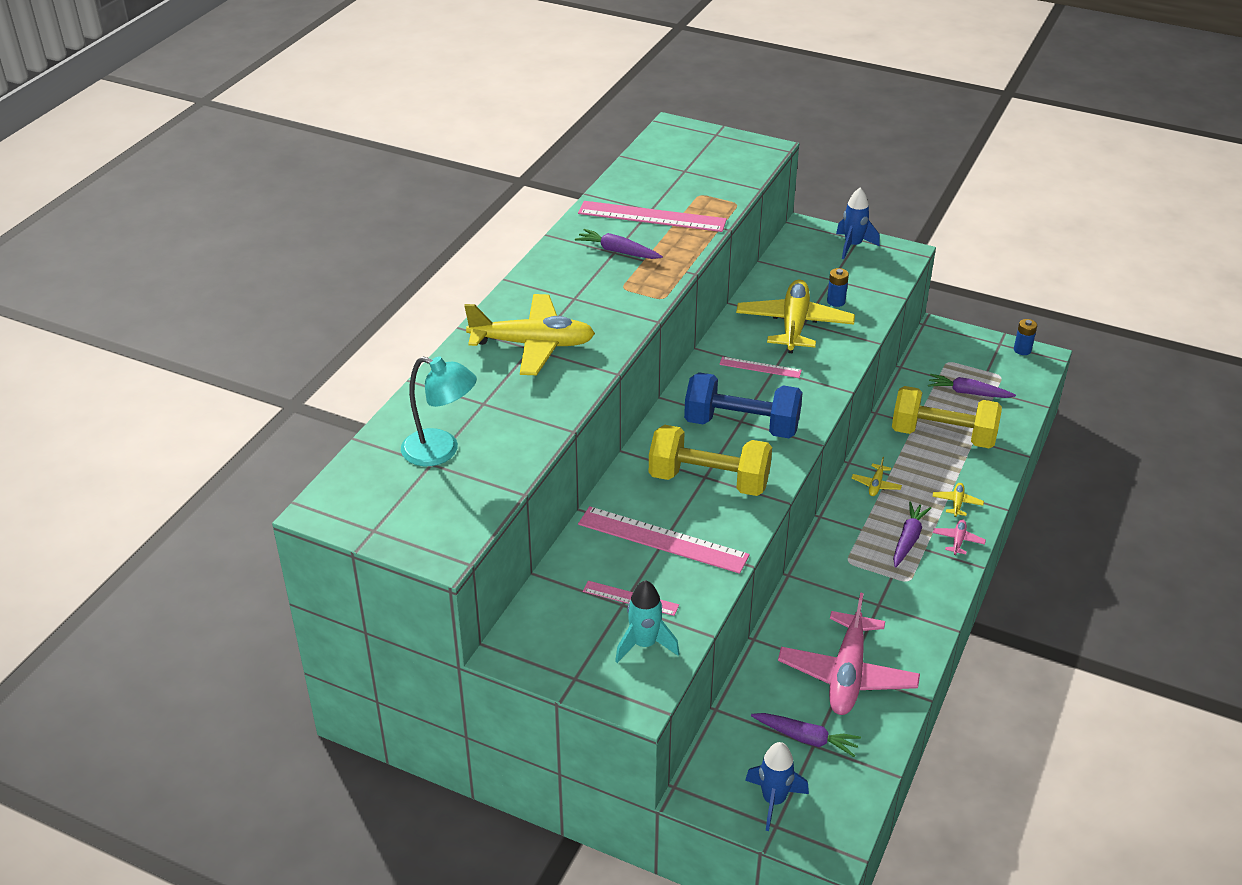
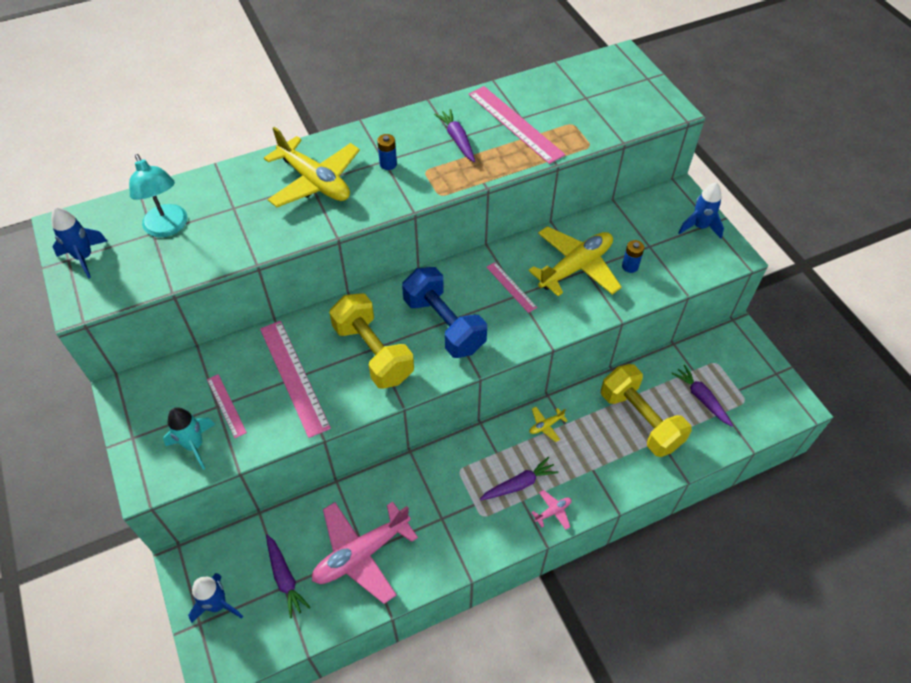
camera: 40 degrees right, 15 degrees up
(389, 519) = (84, 258): none -> blue rocket
(957, 503) = (587, 481): yellow plane -> none
(1022, 350) = (789, 390): blue battery -> blue battery (388, 164)

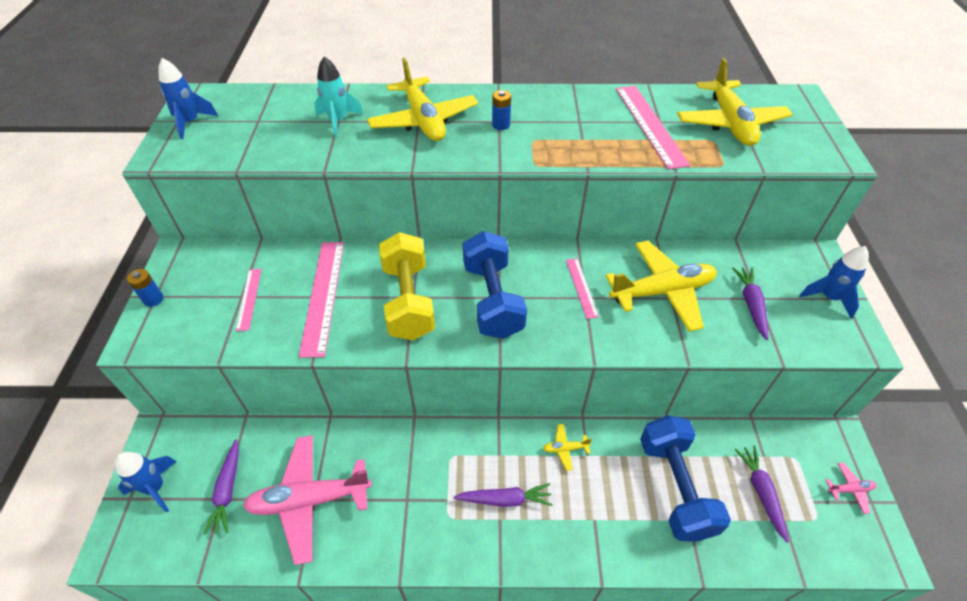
camera: 25 degrees right, 5 degrees down
(168, 228) = (273, 120): turquoise lamp -> none
(194, 445) = (198, 323): turquoise rocket -> turquoise rocket (338, 121)
(457, 139) = (582, 123): purple carrot -> purple carrot (751, 305)
(553, 511) = (526, 547): pink plane -> pink plane (849, 489)
(578, 102) = (729, 123): none -> yellow plane
(630, 266) = (725, 311): blue battery -> blue battery (153, 299)
(640, 420) = (675, 487): yellow dumbbell -> blue dumbbell

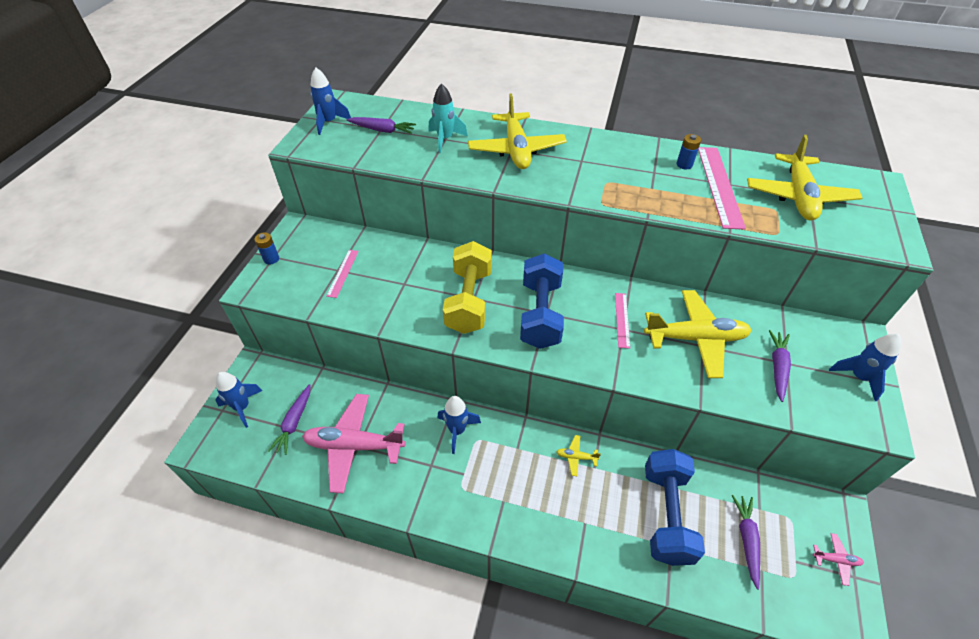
camera: 15 degrees right, 0 degrees up
(323, 295) = (401, 282): pink ruler -> none
(426, 452) = (457, 430): none -> blue rocket
(501, 125) = (582, 164): blue battery -> blue battery (684, 164)
(505, 499) = (512, 486): purple carrot -> purple carrot (382, 130)

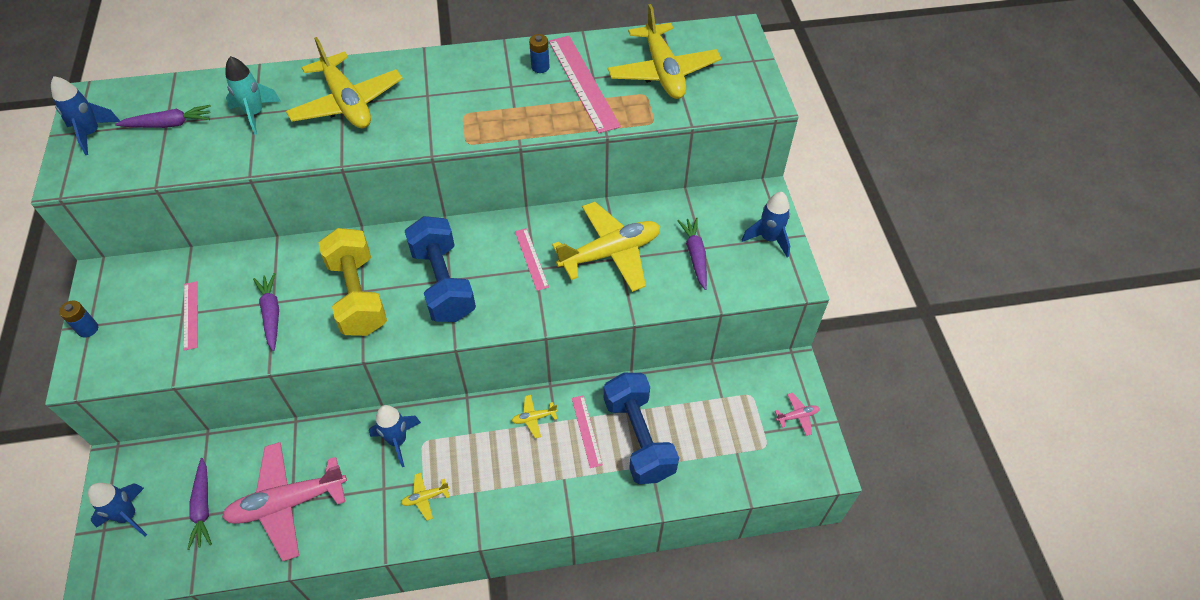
camera: 25 degrees left, 5 degrees up
(461, 488) = (425, 497): none -> yellow plane
(619, 487) = (586, 431): none -> pink ruler
(746, 540) = (717, 431): purple carrot -> purple carrot (271, 314)

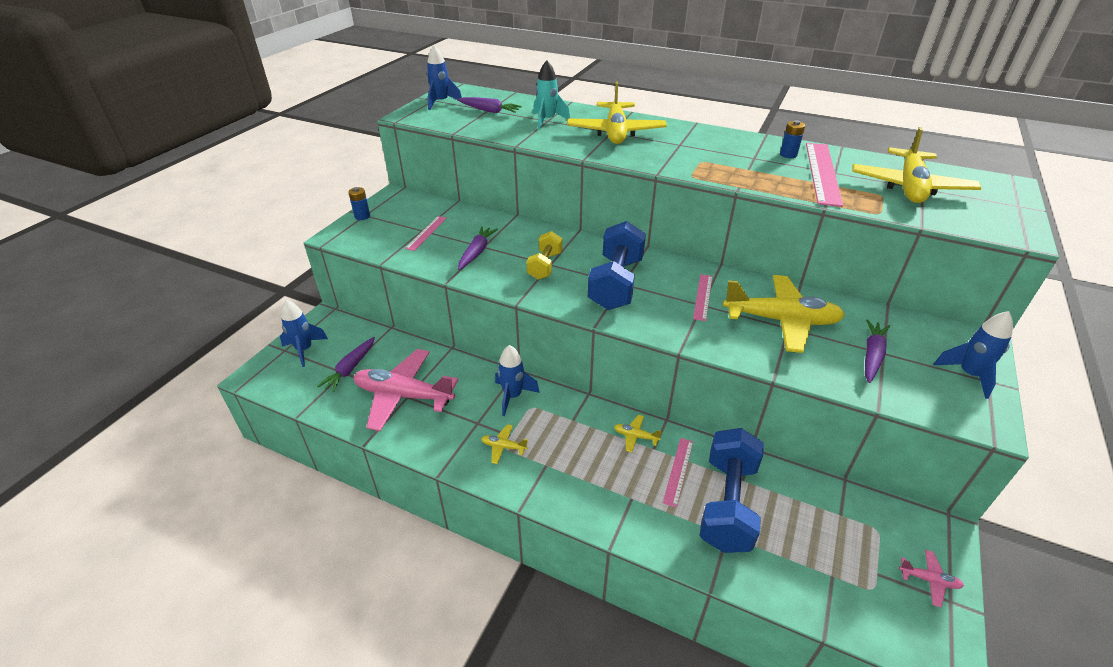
camera: 35 degrees right, 15 degrees down
(358, 296) = (545, 266): yellow dumbbell -> yellow dumbbell, size x0.58

